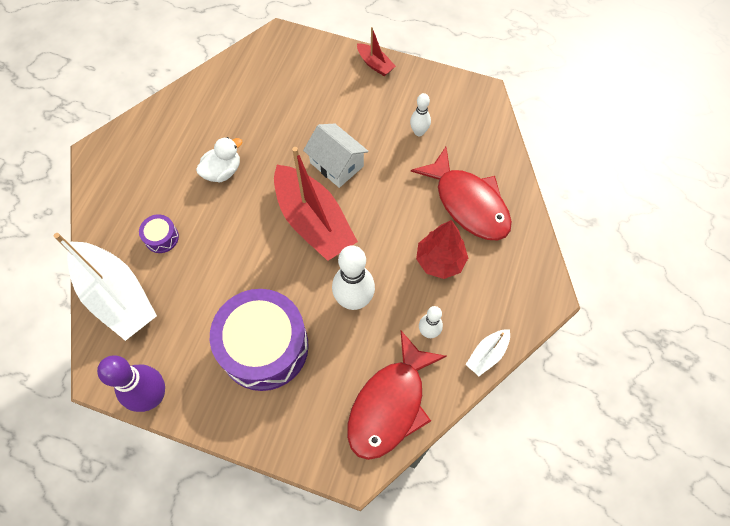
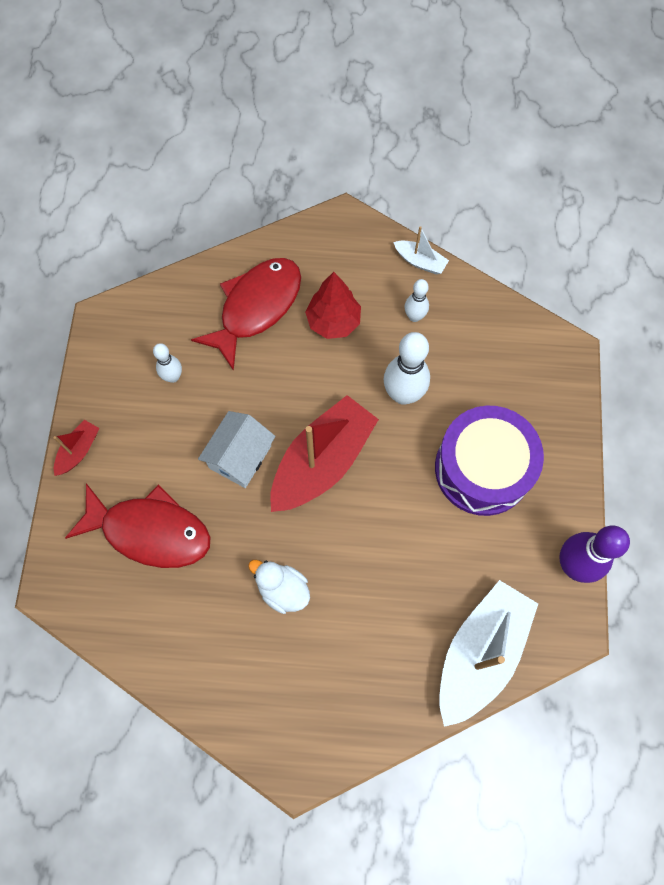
camera: 105 degrees left, 5 degrees up
(161, 237) = (392, 630): purple drum -> none
(390, 404) = (498, 335): red fish -> red fish (150, 531)

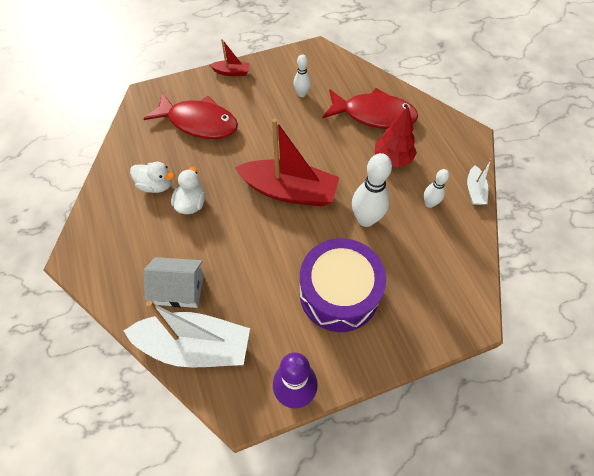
camera: 65 degrees right, 10 degrees down
(150, 531) = (199, 122): red fish -> red fish turned 60 degrees counterclockwise
(230, 626) = (156, 185): none -> white duck
(240, 457) = (268, 146): white house -> white house (180, 289)

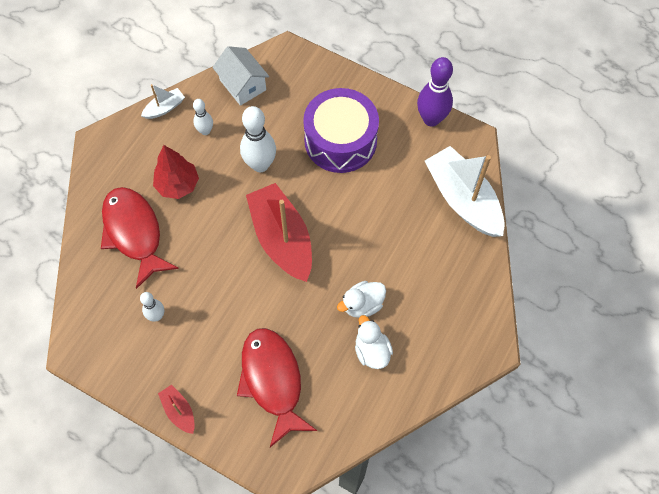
camera: 130 degrees left, 5 degrees up
(180, 289) = (437, 245): white house -> white house (243, 85)

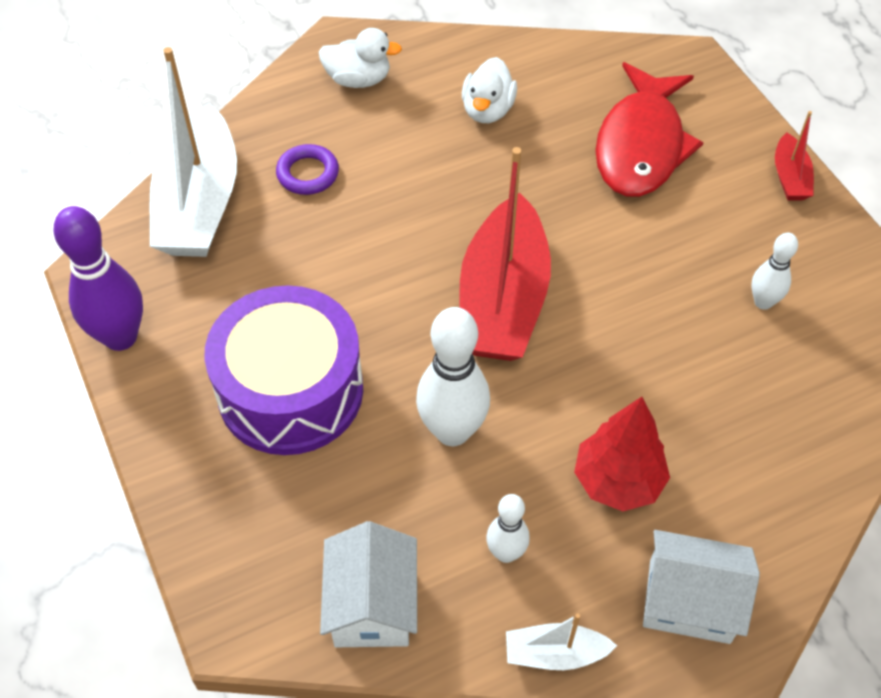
camera: 145 degrees left, 10 degrees down
(123, 155) = (689, 601): none -> white house
(134, 233) = (738, 443): red fish -> none
(362, 305) = (456, 161): white duck -> white duck (358, 79)
(429, 249) = (308, 173): none -> purple ring

